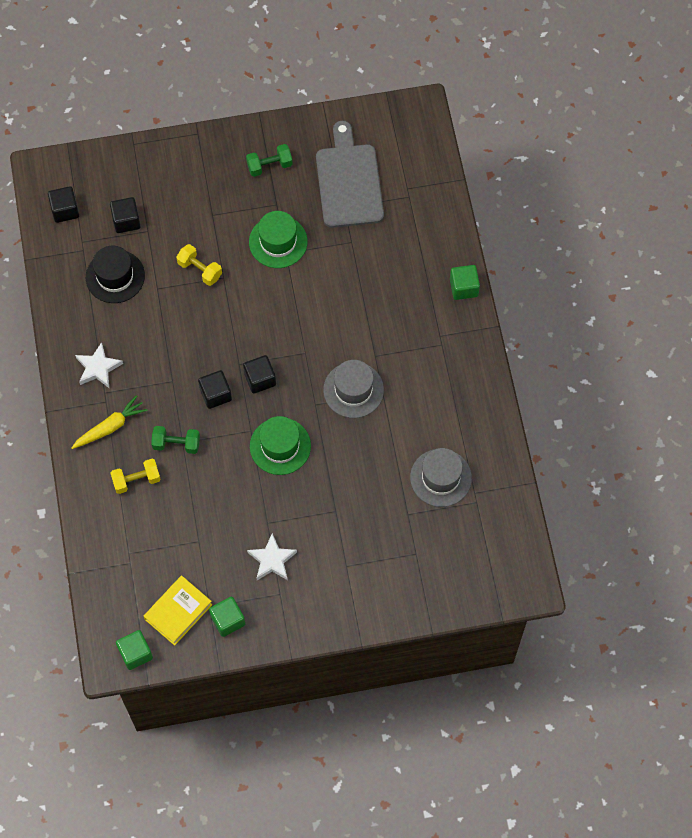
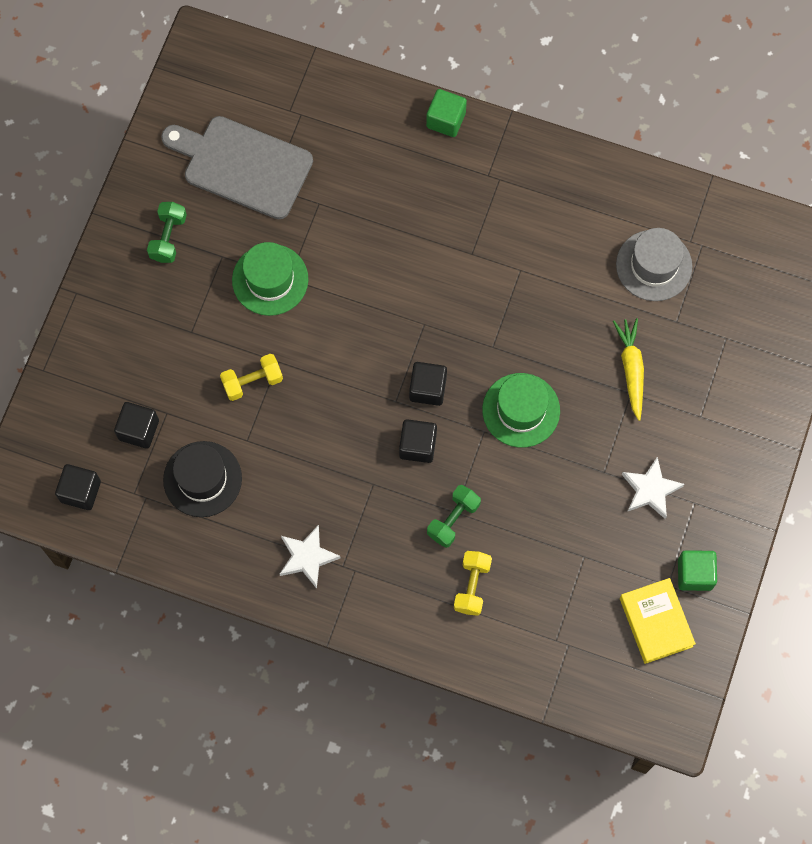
camera: 60 degrees left, 5 degrees up
(110, 427) = (389, 582): yellow carrot -> yellow carrot (631, 369)
(135, 653) = (679, 694): green cube -> none
(353, 390) = (499, 298): grey hat -> none

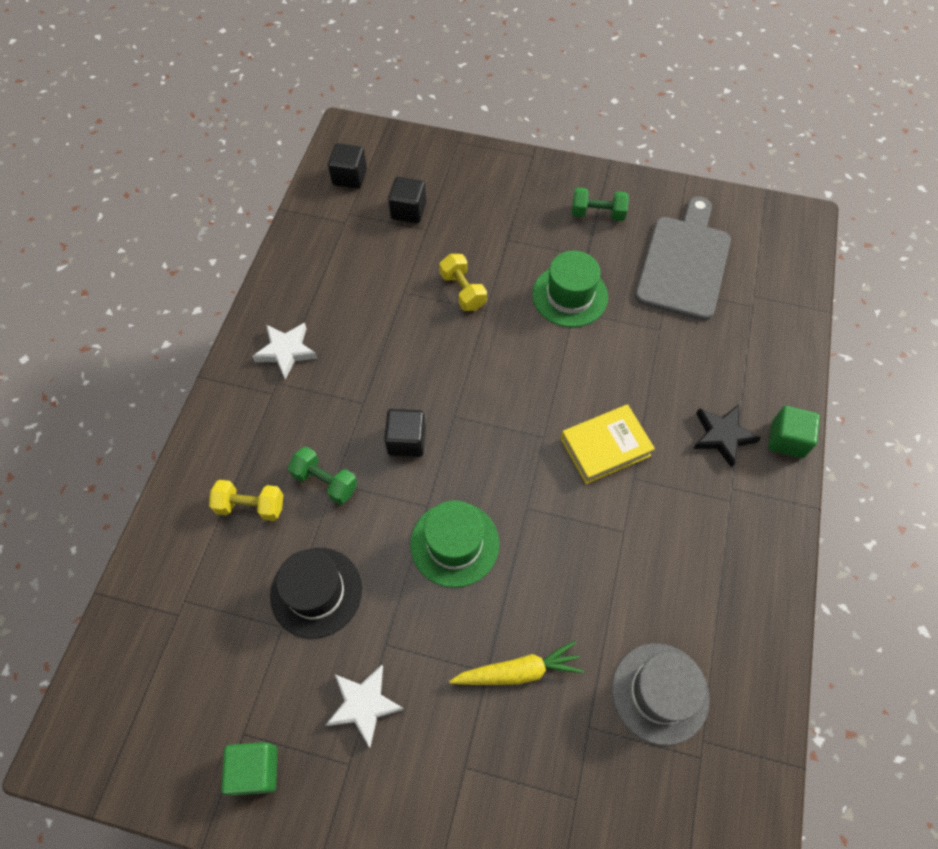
camera: 85 degrees right, 10 degrees down
(202, 479) = (363, 261): black hat -> black hat (316, 592)
(427, 388) = (471, 445): black cube -> none
(437, 172) = (722, 436): none -> black star
(656, 622) = (197, 721): yellow book -> yellow book (605, 447)

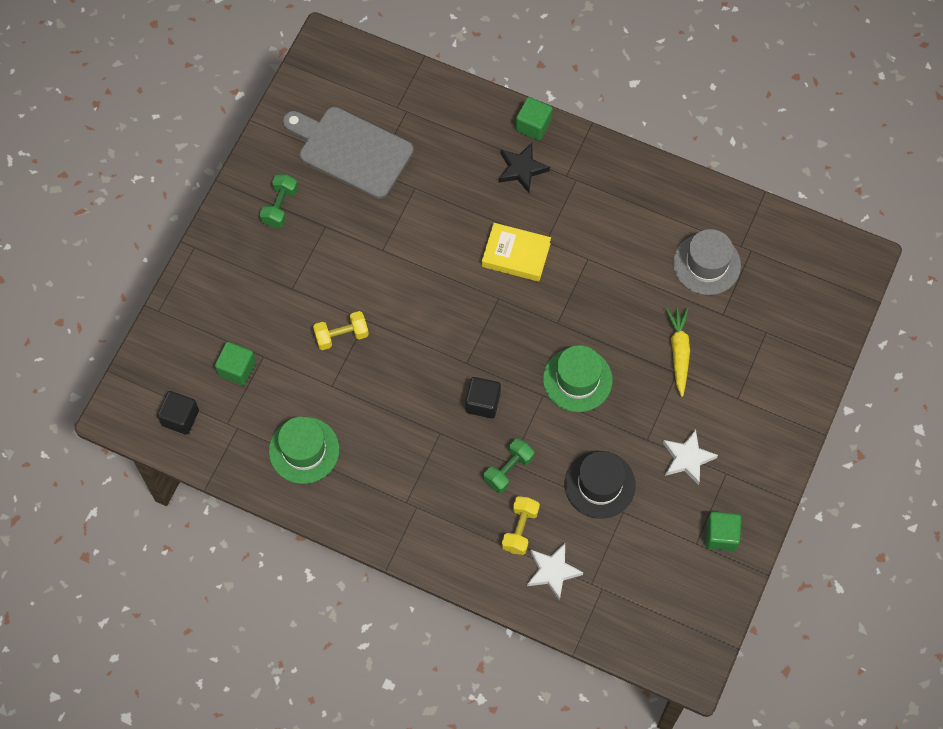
camera: 80 degrees left, 5 degrees up
(286, 351) = (375, 492): white star -> white star (552, 571)
(408, 211) = (237, 369): black cube -> green cube
(570, 296) = (366, 249): green hat -> green hat (304, 450)
(605, 447) = (516, 255): yellow book -> yellow book turned 60 degrees counterclockwise

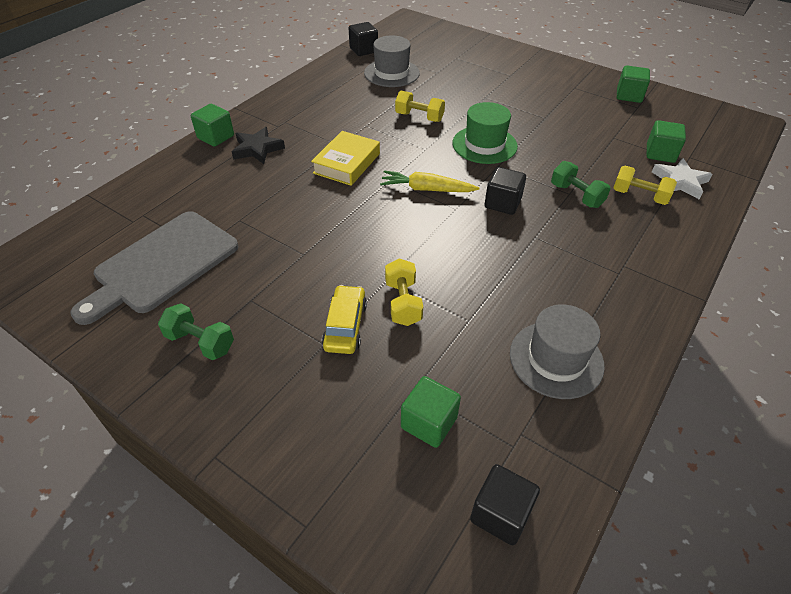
camera: 80 degrees left, 20 degrees down
(304, 450) = (556, 359): green hat -> grey hat
(311, 299) = (345, 326): none -> yellow car
(599, 484) = (588, 146): black hat -> none
(601, 558) = (660, 153): none -> green cube
(616, 308) = (419, 117): none -> yellow dumbbell
(679, 352) = (466, 94): yellow carrot -> yellow carrot (427, 189)
(687, 458) = (562, 102): white star -> none
(757, 222) = (363, 50): none -> black cube

